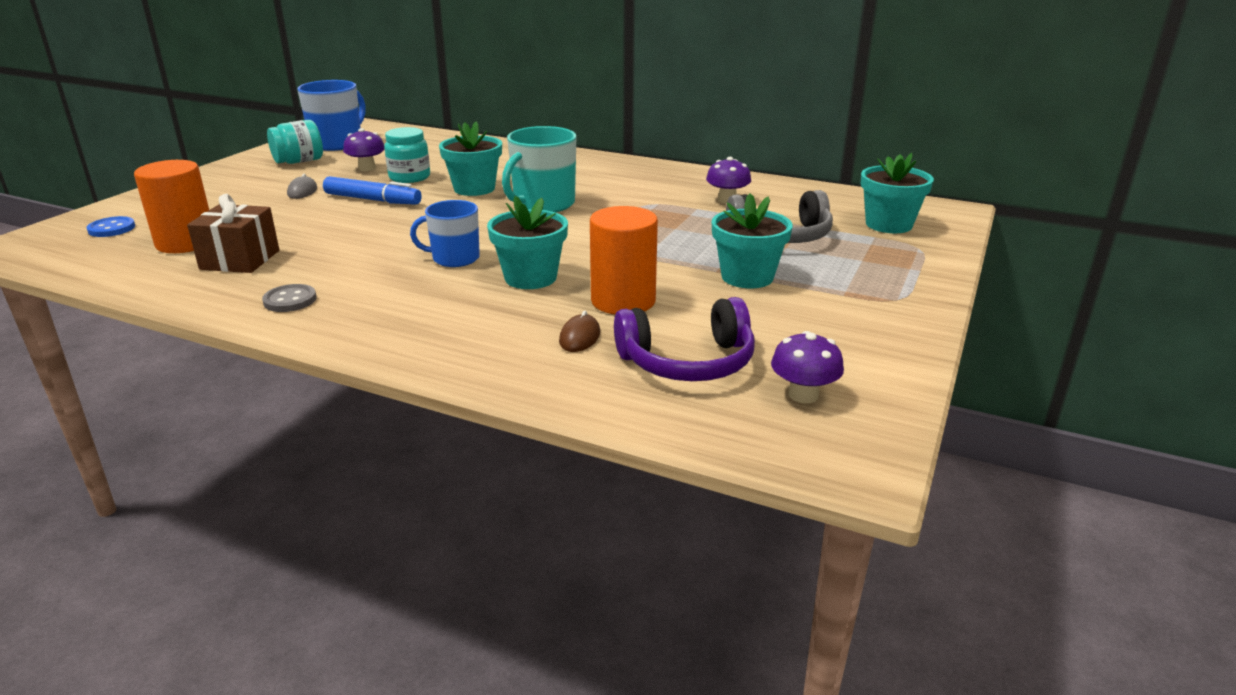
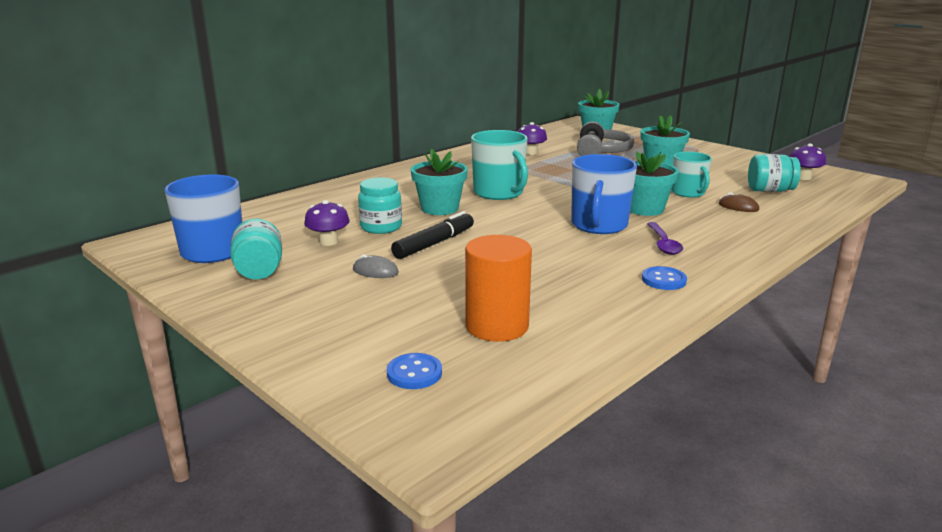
camera: 70 degrees left, 5 degrees down
(240, 260) = (561, 299): brown gift -> none
(290, 300) = (663, 280): grey button -> blue button
(373, 200) = (434, 243): blue marker -> black marker
(403, 295) = (663, 244): none -> purple spoon
(454, 258) = (599, 225): blue mug -> blue mug, size x1.52
(623, 301) = (688, 193): orange cylinder -> turquoise mug
(687, 362) = (769, 190): purple headphones -> turquoise jar

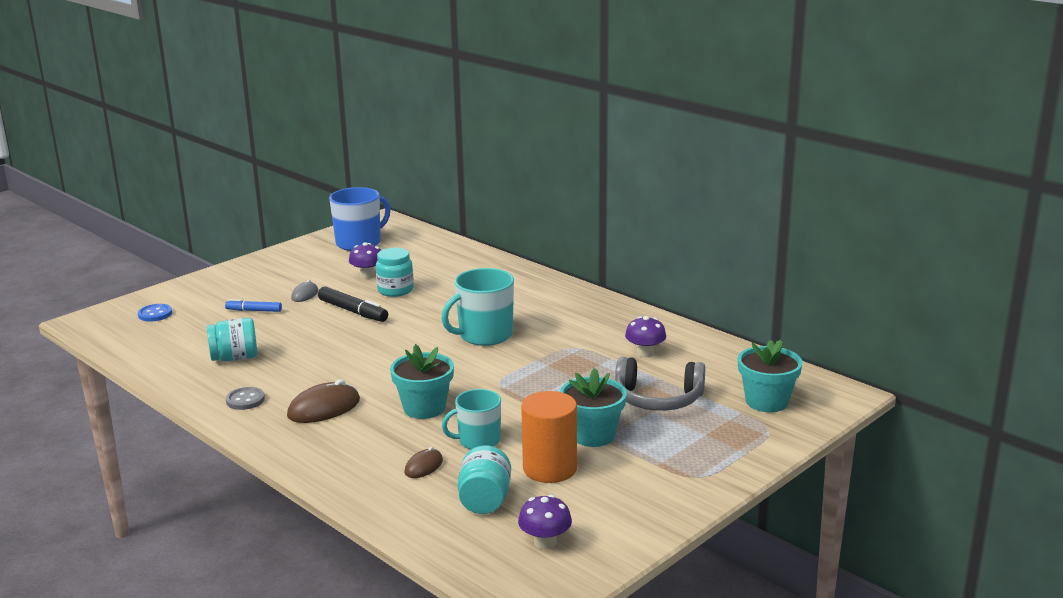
camera: 90 degrees right, 0 degrees up
(259, 271) = (318, 260): turquoise jar -> turquoise jar (235, 358)
(419, 298) = (254, 310): none -> blue marker
(440, 208) = (440, 310): turquoise flower pot -> none
(497, 326) = (199, 335): orange cylinder -> orange cylinder (549, 468)
(599, 225) = (380, 380): blue mug -> none
(663, 244) = (324, 408): purple spoon -> brown mouse
(663, 280) = (245, 400): blue button -> grey button

